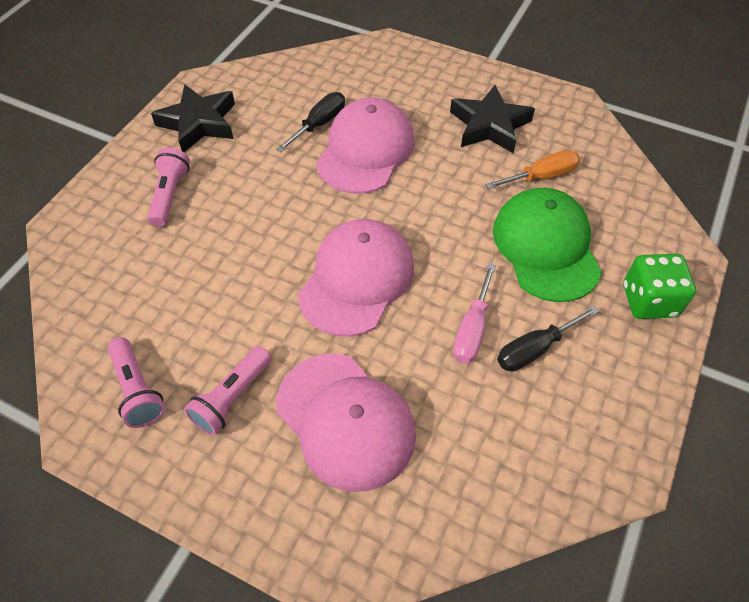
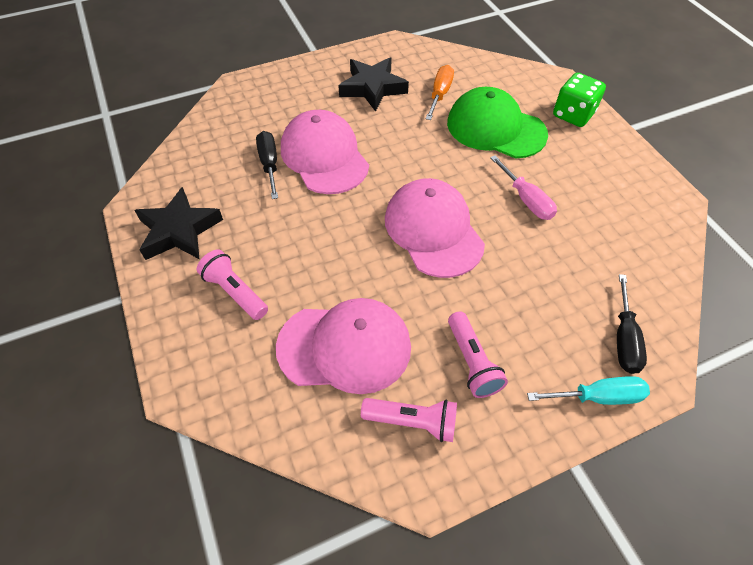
camera: 50 degrees left, 0 degrees up
(275, 527) = (598, 397): none -> turquoise screwdriver
(345, 420) = (543, 306): pink cap -> pink cap (345, 347)
(534, 349) = (565, 182): black screwdriver -> black screwdriver (624, 339)

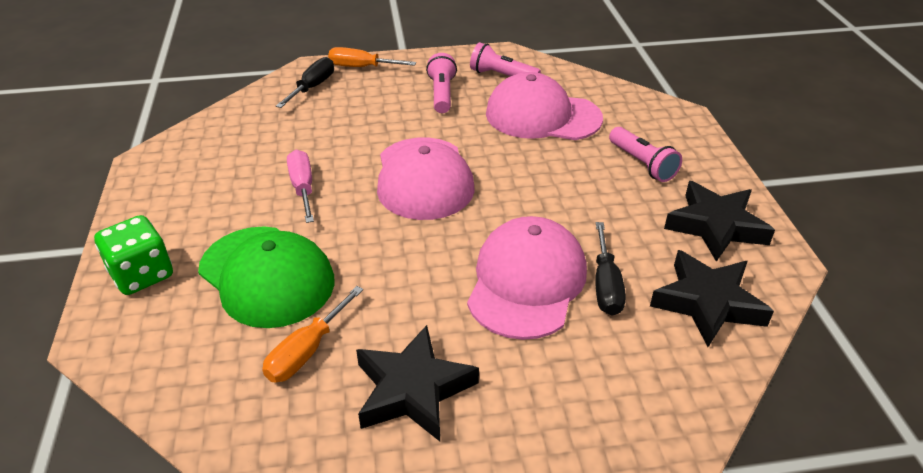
camera: 165 degrees left, 15 degrees down
(200, 165) = (707, 303): none -> black star
(324, 156) = (526, 282): pink cap -> pink cap turned 150 degrees counterclockwise
(598, 397) = (361, 67): turquoise screwdriver -> orange screwdriver

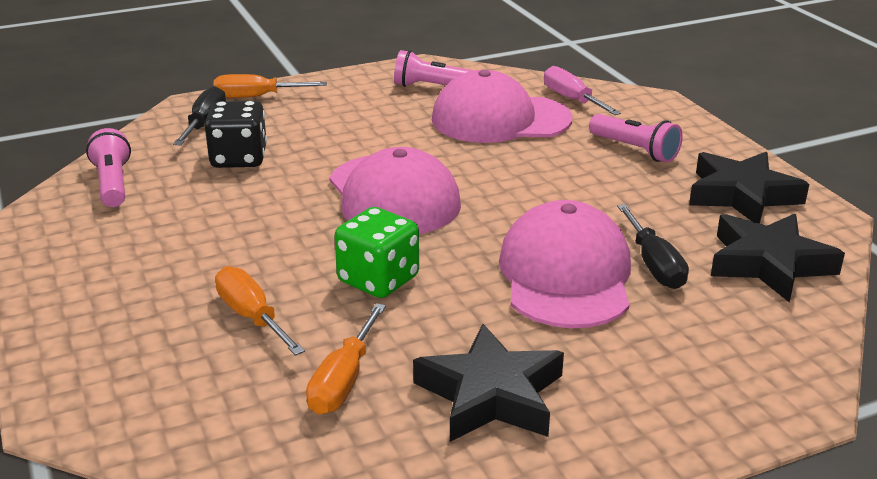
camera: 15 degrees left, 10 degrees down
(142, 274) = (86, 340): green dice -> green dice (378, 279)
(267, 276) = (252, 316): green cap -> orange screwdriver
(303, 187) = (249, 224): pink screwdriver -> pink screwdriver (572, 99)
(323, 124) = (239, 158): none -> black dice
(442, 94) = (370, 112): pink flashlight -> pink flashlight (113, 183)

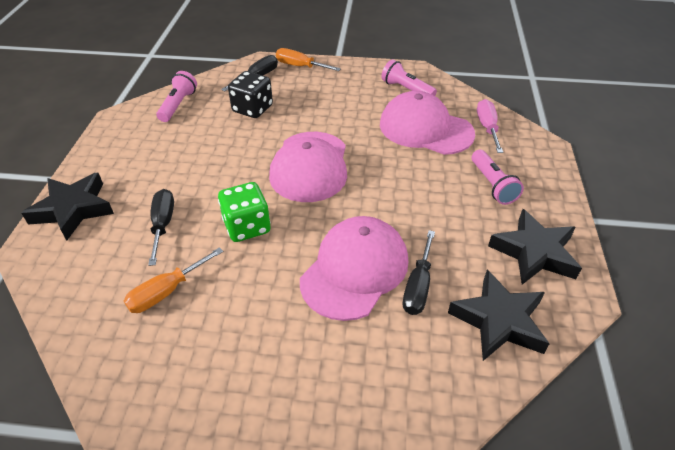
camera: 30 degrees right, 15 degrees up
(252, 316) = (163, 225): orange screwdriver -> black screwdriver
(491, 395) = (230, 342): black star -> black star (73, 209)

